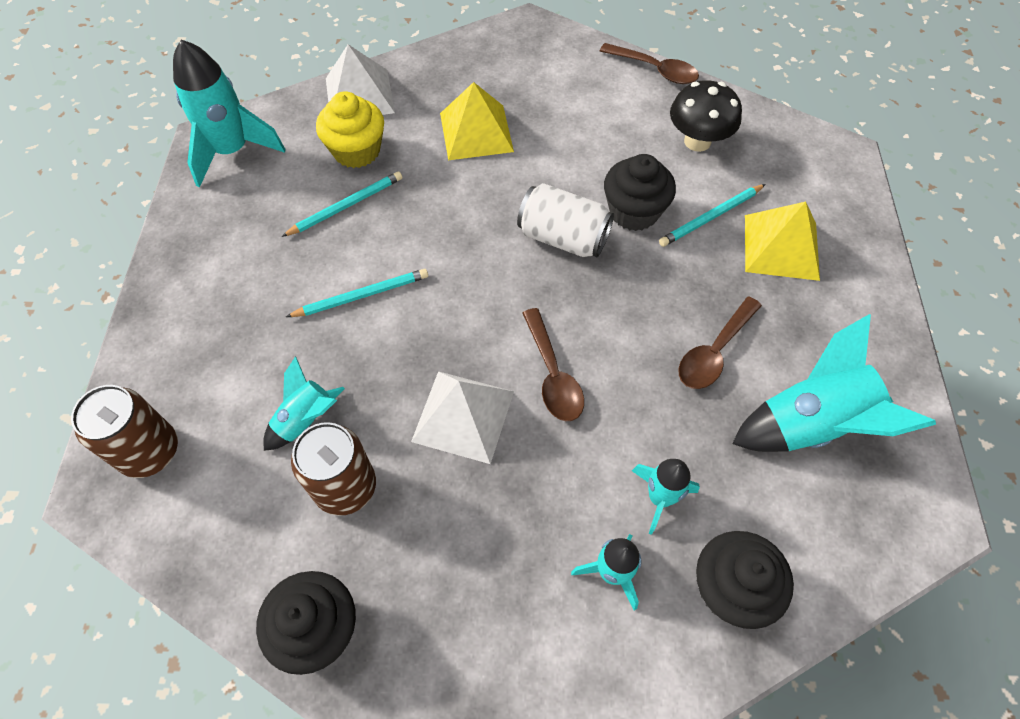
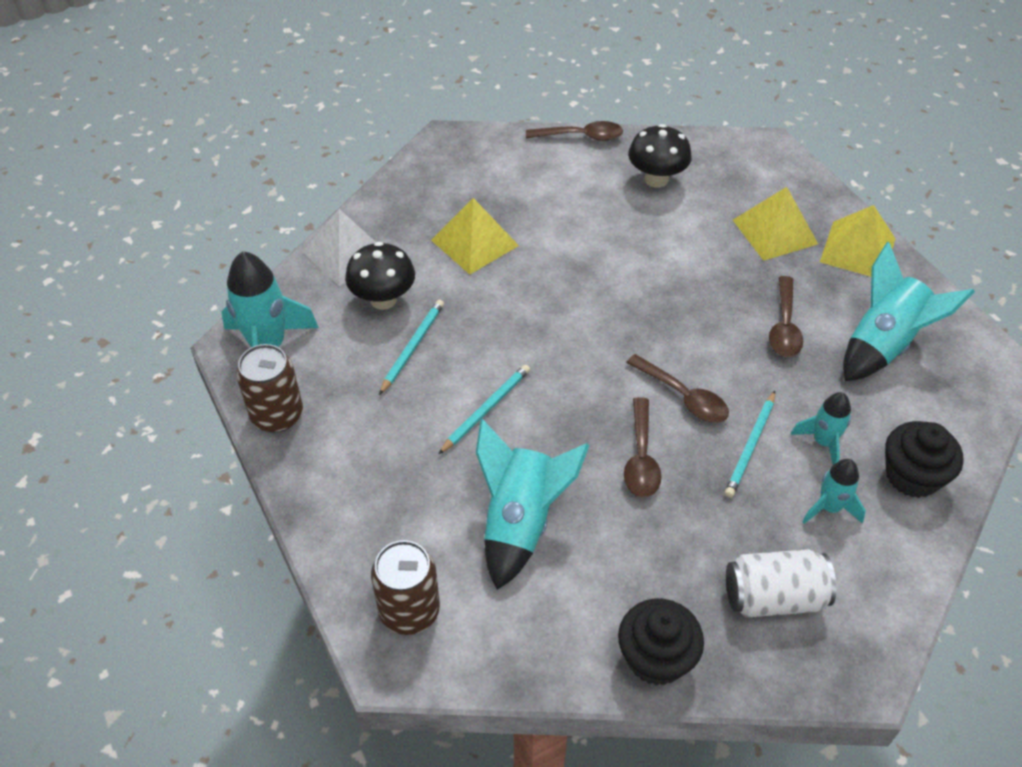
camera: 30 degrees left, 10 degrees down
(306, 420) = (520, 522): turquoise rocket -> turquoise rocket, size x1.77
(345, 487) = (593, 552): brown can -> brown can (277, 415)
(356, 151) = (383, 299): yellow cupcake -> black mushroom
(463, 416) = (641, 458): white pyramid -> brown spoon
(563, 237) = (611, 294): white can -> white can (773, 597)
(634, 211) = (649, 252): black cupcake -> none
(711, 217) = (709, 232): turquoise pencil -> turquoise pencil (750, 446)
(860, 306) = (857, 250): none -> yellow pyramid

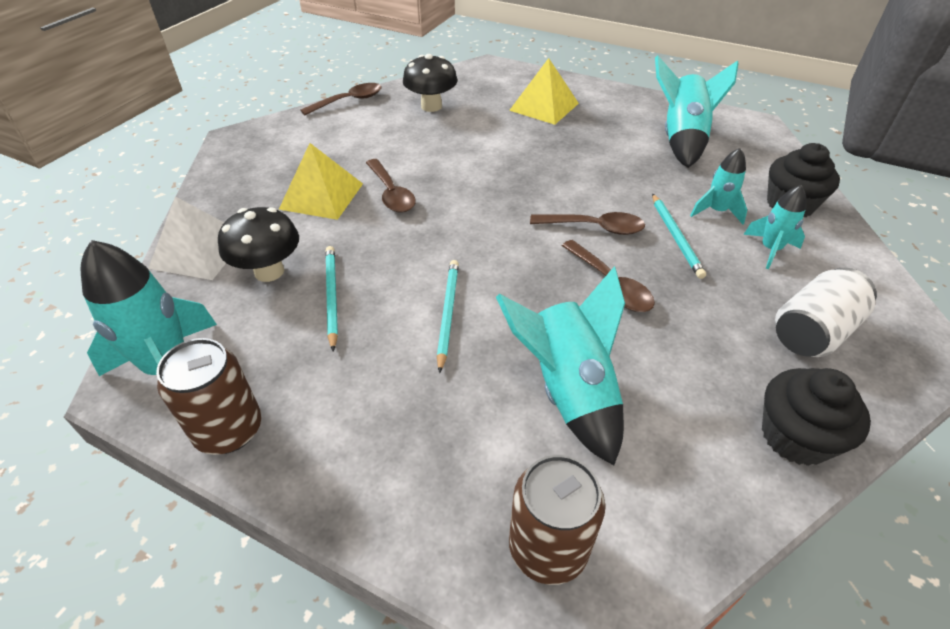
camera: 35 degrees left, 5 degrees down
(784, 326) = (611, 155): brown spoon -> brown spoon (391, 193)
(857, 250) = (606, 97): yellow pyramid -> none

